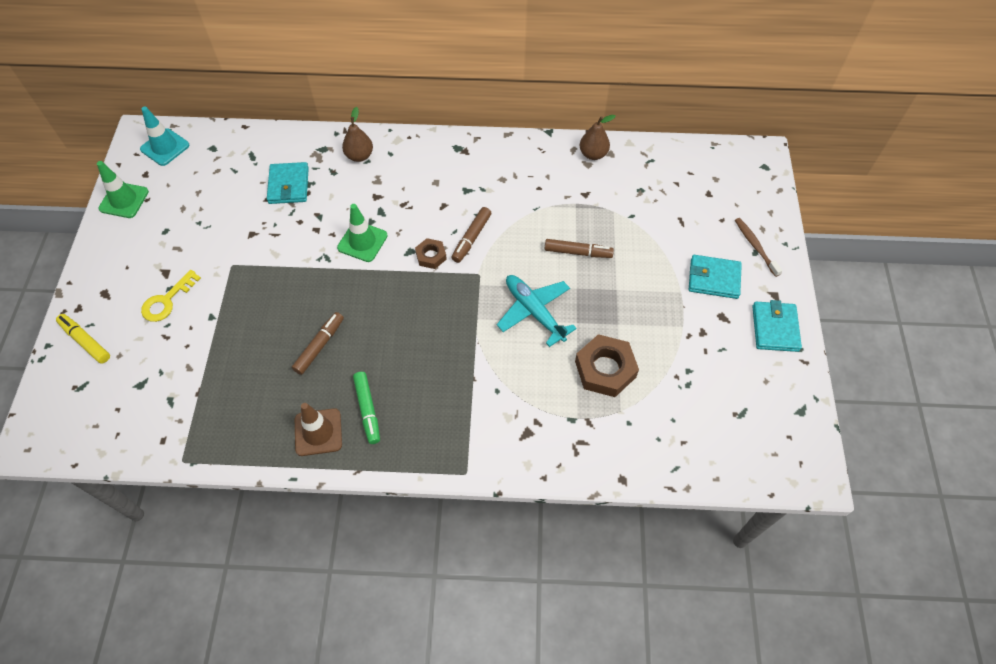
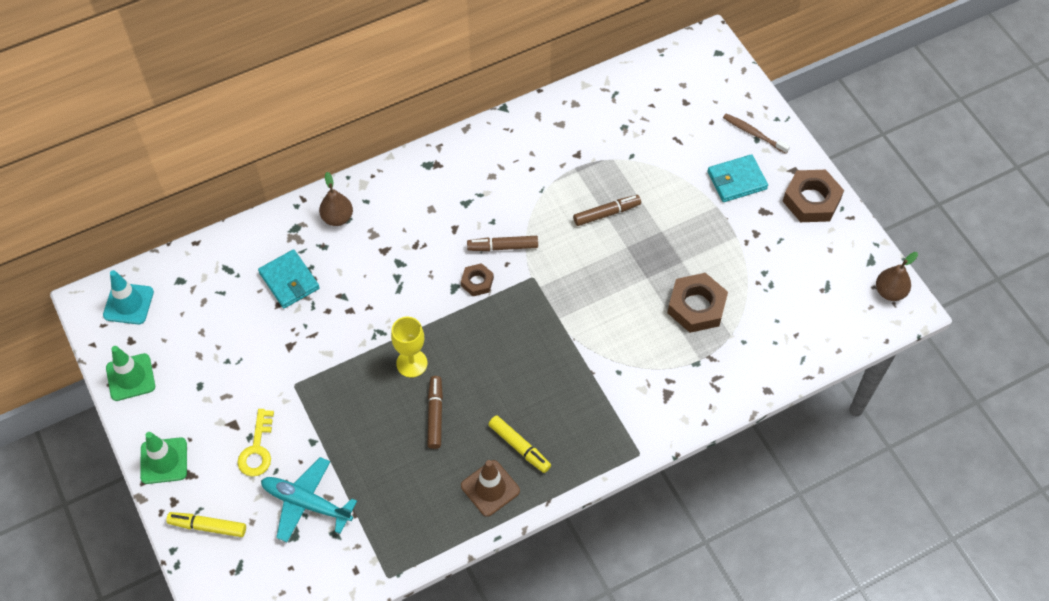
camera: 30 degrees left, 0 degrees up
(332, 294) = (411, 363): none -> yellow goblet
(362, 241) = (403, 300): green traffic cone -> green traffic cone (164, 461)
(367, 410) = (519, 447): green marker -> yellow marker
(471, 238) = (502, 247): brown marker -> brown marker turned 90 degrees clockwise
(534, 312) = (604, 287): turquoise plane -> turquoise plane (307, 503)
(593, 154) = (559, 111): brown pear -> brown pear (890, 292)
(775, 328) = (811, 200): turquoise wallet -> brown nut

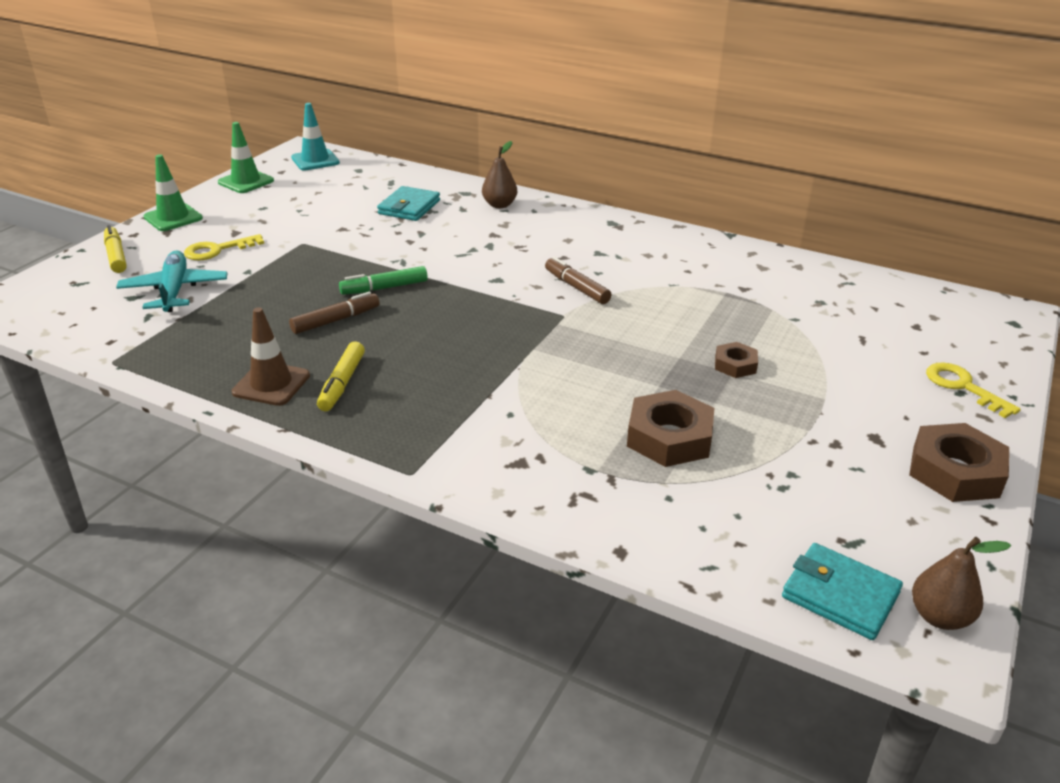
camera: 55 degrees right, 25 degrees down
(411, 363) = (384, 288): yellow goblet -> green marker
(477, 282) = (518, 288): brown nut -> brown nut (735, 365)
(606, 213) = (702, 330): brown marker -> none
(736, 180) = (882, 399): turquoise wallet -> turquoise wallet (840, 595)
(753, 133) = (963, 387): brown toothbrush -> yellow key

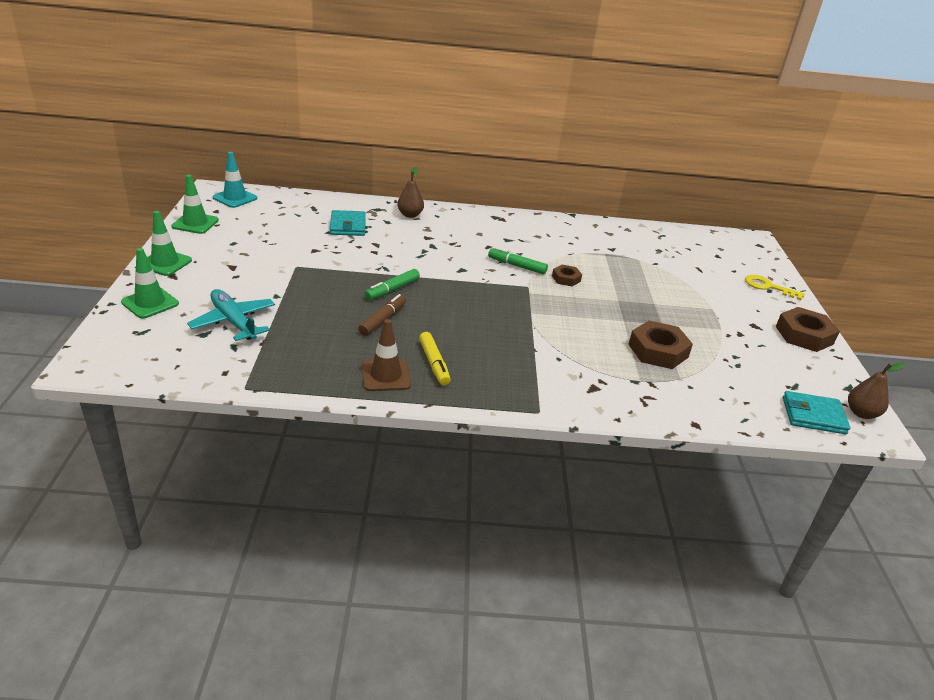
camera: 30 degrees left, 0 degrees up
(116, 256) = (150, 303): yellow marker -> green traffic cone
(217, 250) = (233, 283): yellow key -> none
(576, 287) = (517, 266): brown marker -> green marker
(735, 365) = (651, 298): brown nut -> brown nut (566, 278)

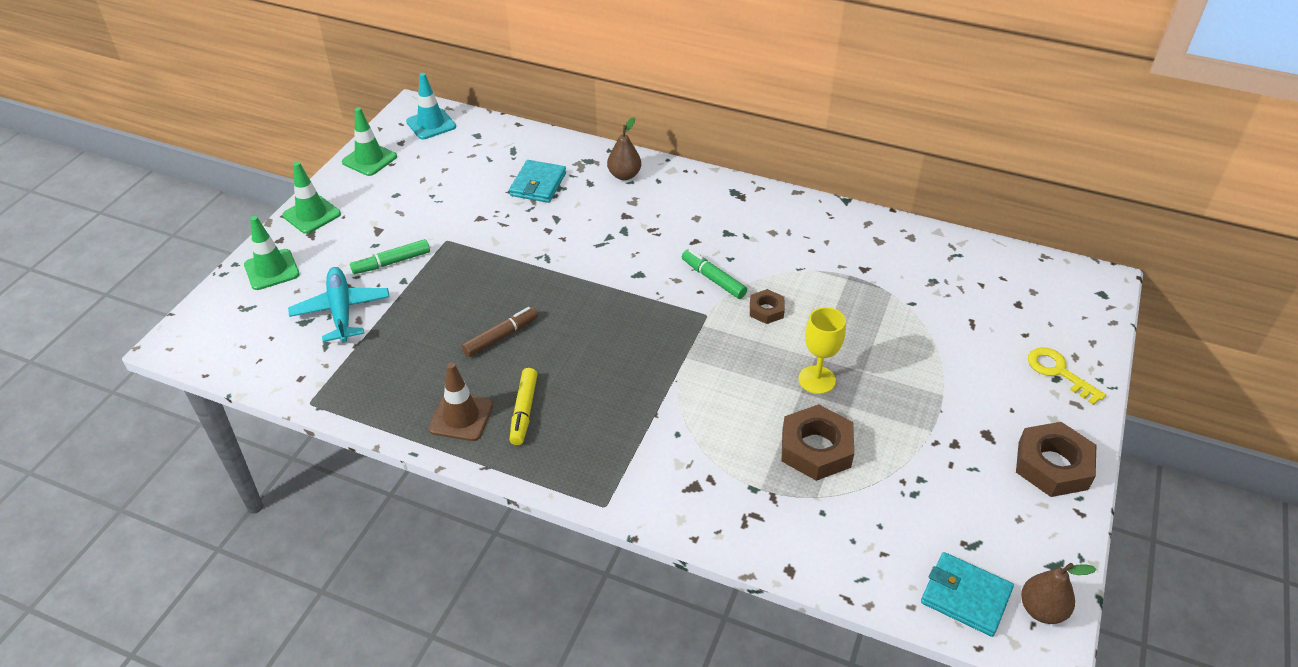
camera: 25 degrees right, 10 degrees up
(392, 290) = (537, 293): green marker -> green marker (391, 262)
(628, 312) = (817, 380): none -> yellow goblet

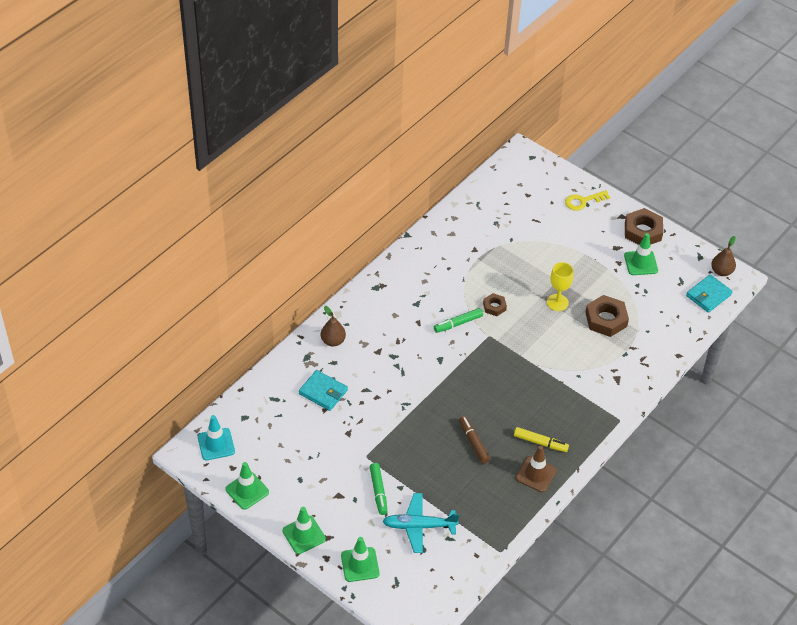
camera: 75 degrees left, 5 degrees up
(975, 475) = (640, 263): none -> green traffic cone

